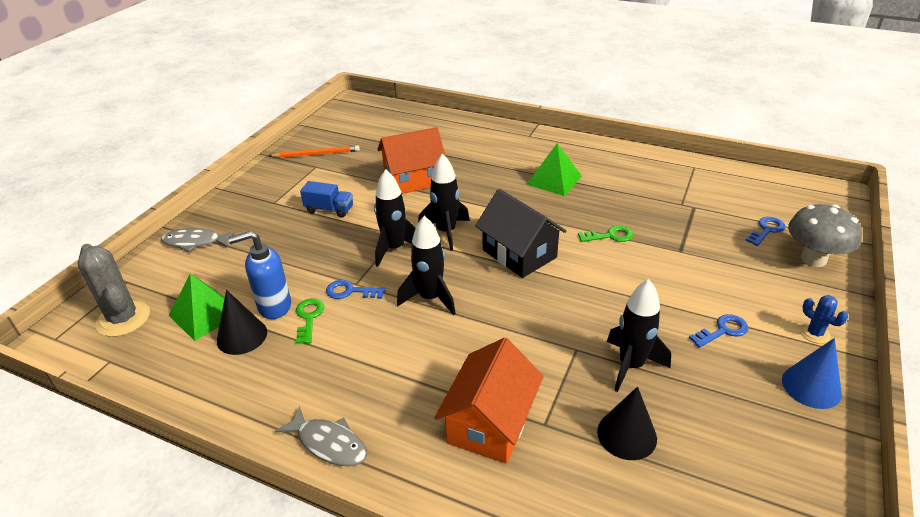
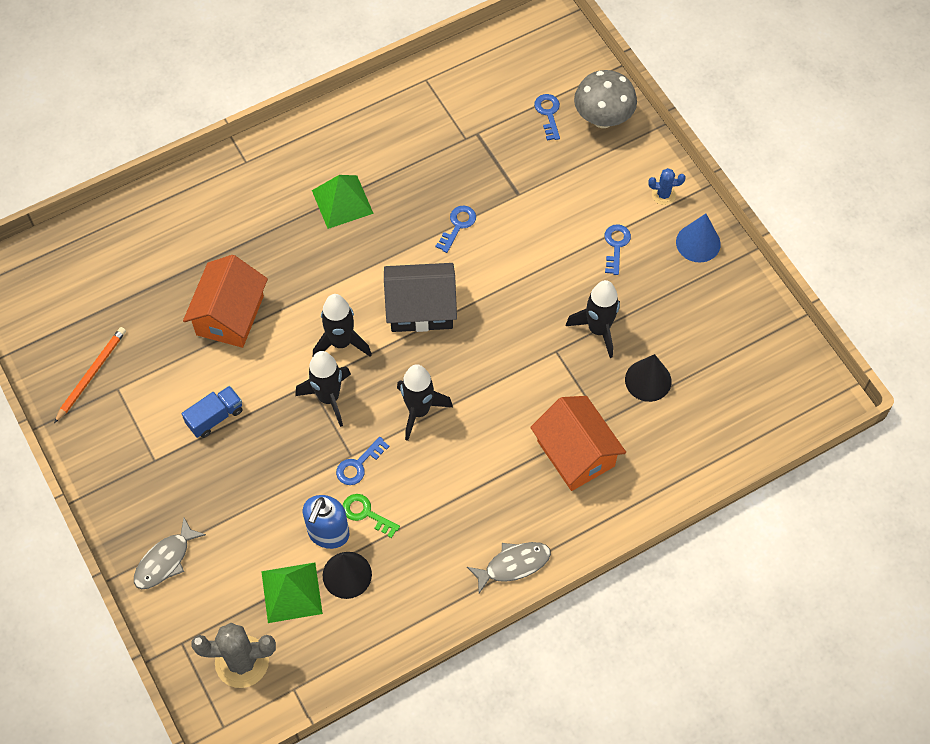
camera: 55 degrees left, 25 degrees up
(610, 236) = (458, 225): green key -> blue key

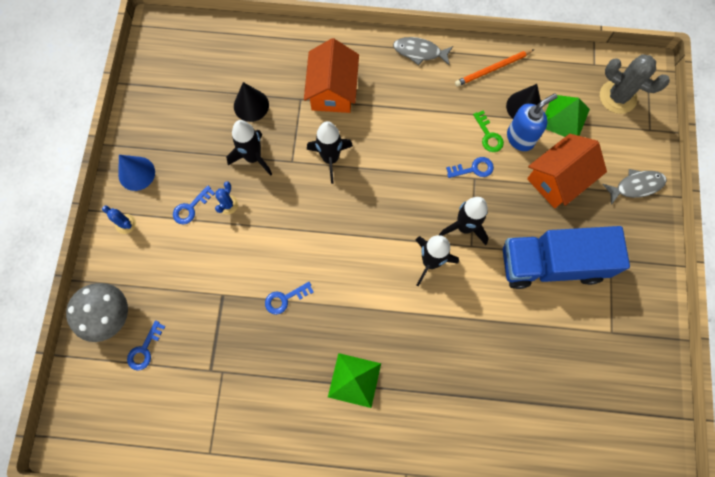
camera: 145 degrees left, 10 degrees up
(91, 374) = (626, 357): orange pencil -> orange pencil (492, 69)
(215, 417) = (551, 264): blue truck -> blue truck, size x2.26
(230, 315) = (498, 338): orange house -> orange house (558, 179)
(419, 411) = (410, 179): black rocket -> black rocket (330, 159)
(421, 308) = (358, 251): black house -> none
(583, 271) = (228, 204): none -> blue cactus

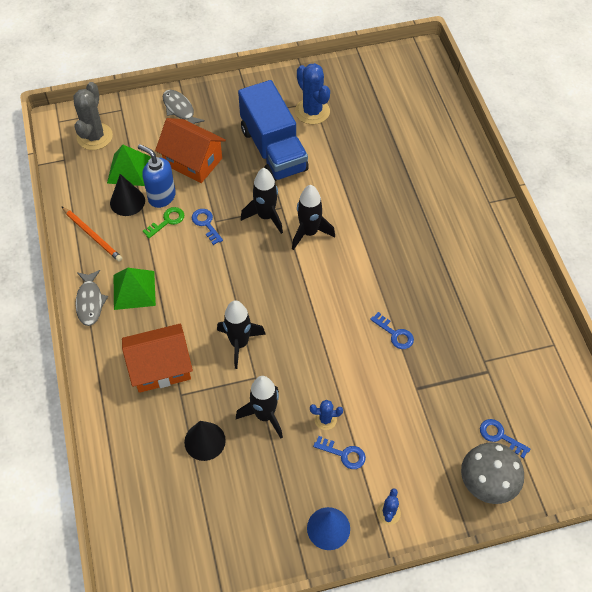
camera: 110 degrees left, 15 degrees down
(144, 349) = (500, 436): blue key -> blue key turned 150 degrees counterclockwise
(354, 380) = (437, 257): green pyramid -> green pyramid (134, 290)
(597, 325) = (312, 111): none -> blue cactus

